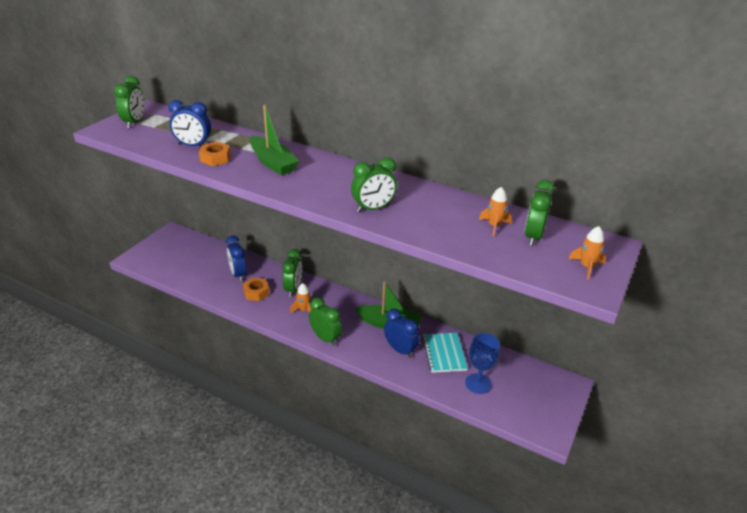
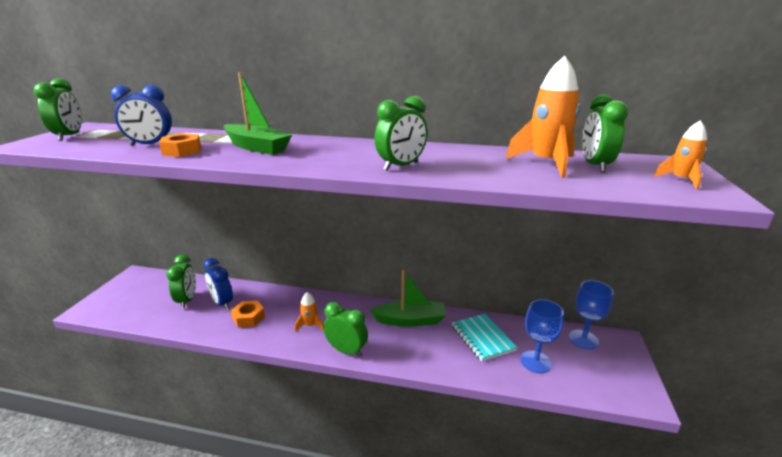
camera: 15 degrees left, 10 degrees down
(293, 289) = (291, 306): green clock -> green clock (187, 300)
(400, 350) = (435, 344): blue clock -> none
(494, 226) = (546, 163): orange rocket -> orange rocket, size x1.87
(534, 375) = (583, 339): none -> blue goblet

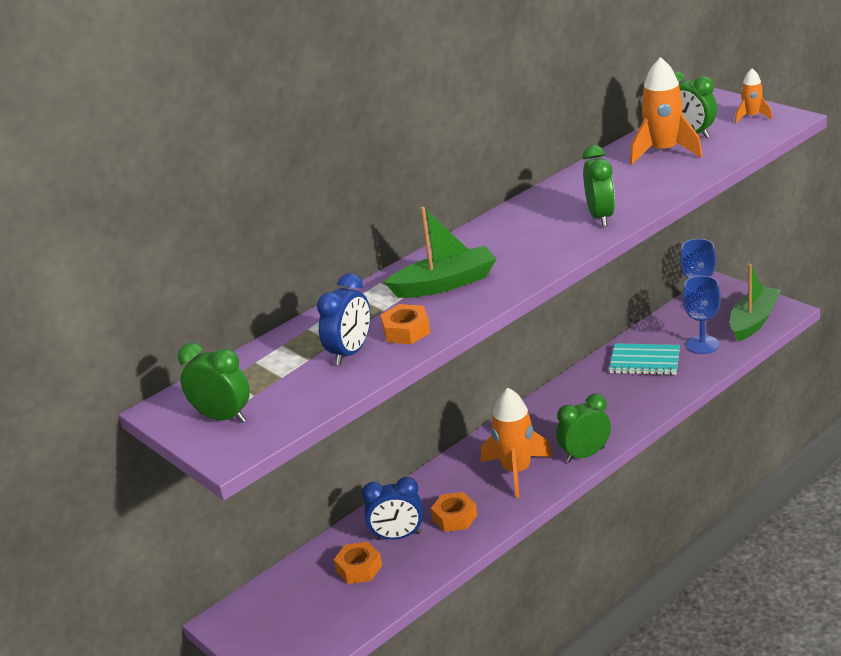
camera: 50 degrees left, 5 degrees up
(187, 300) = (359, 568): green clock -> orange nut
(310, 325) = (516, 471): orange rocket -> orange rocket, size x1.87
(410, 320) = (575, 397): green boat -> green boat (753, 321)

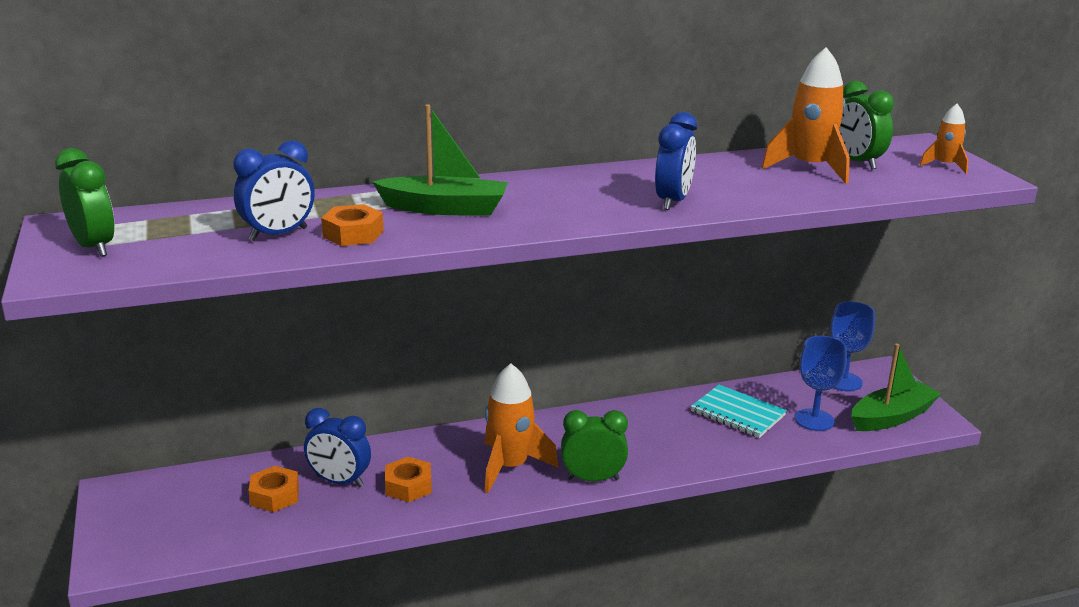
camera: 20 degrees right, 5 degrees down
(600, 217) = (673, 201): green clock -> blue clock

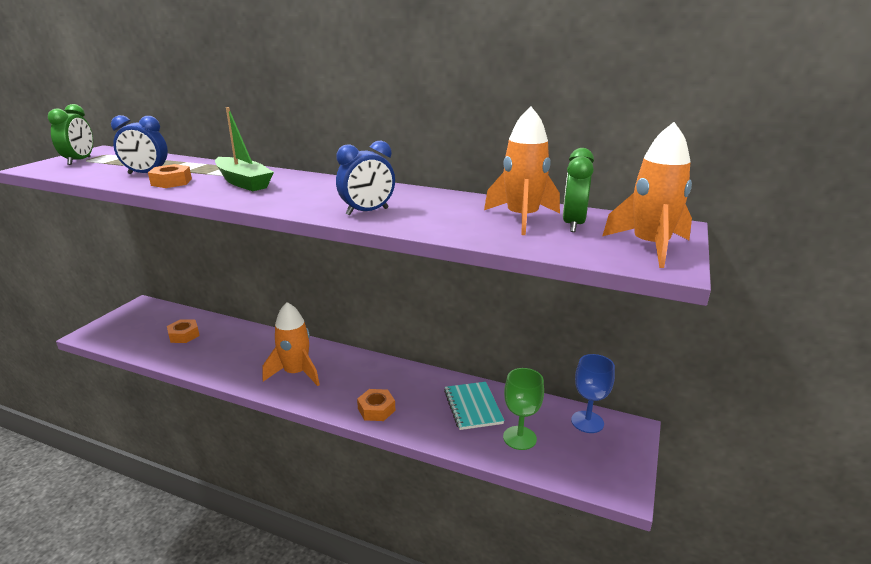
camera: 40 degrees right, 0 degrees up
(339, 481) = (217, 341): blue clock -> none
(408, 486) = (237, 359): orange nut -> orange nut (376, 409)
(593, 479) = (323, 402): green clock -> none
(814, 420) = (519, 438): blue goblet -> green goblet
(891, 417) = (585, 467): green boat -> none
(945, 165) = (650, 247): orange rocket -> orange rocket, size x1.87

